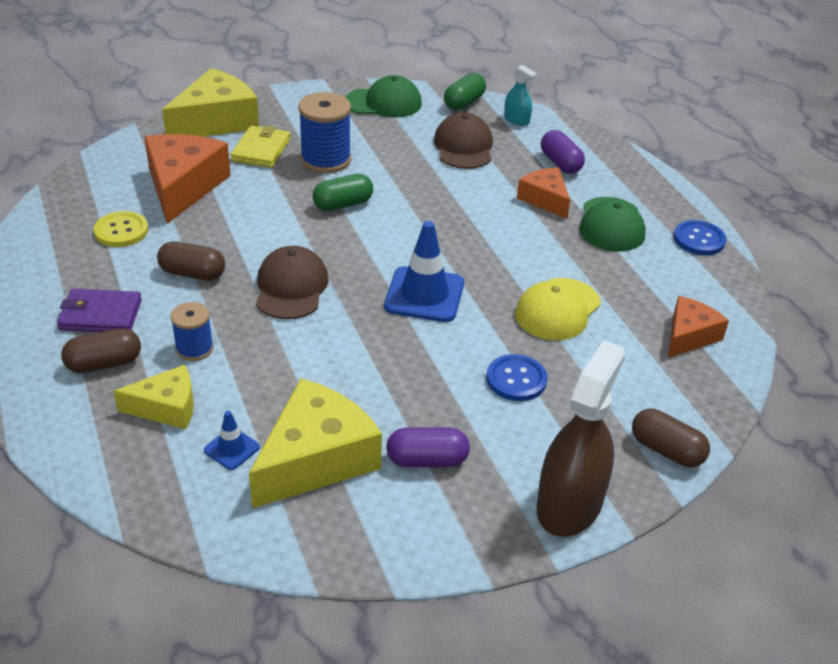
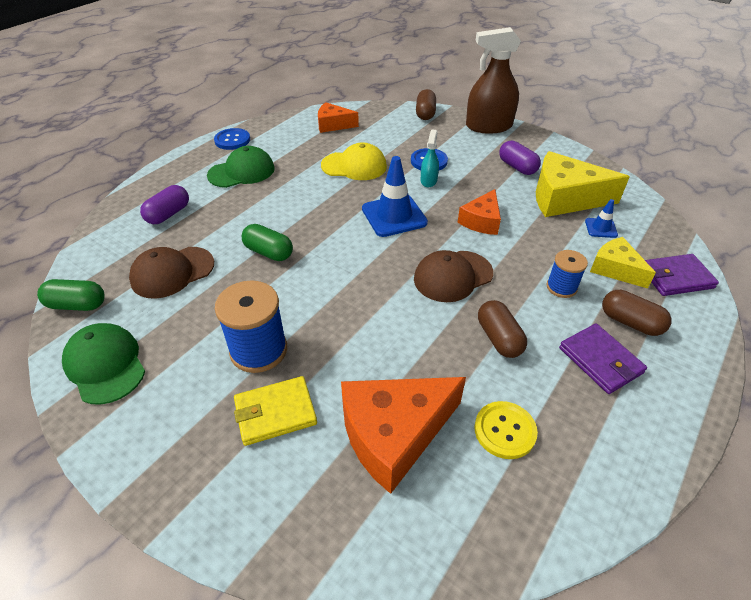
camera: 120 degrees left, 5 degrees up
(99, 447) = (675, 277): none -> purple wallet
(216, 121) = (238, 502): yellow cheese -> none
(343, 204) = (324, 301): green capsule -> green capsule (269, 252)
(516, 120) = (100, 260): turquoise spray bottle -> turquoise spray bottle (428, 181)
(545, 199) = (230, 205): orange cheese -> orange cheese (481, 221)

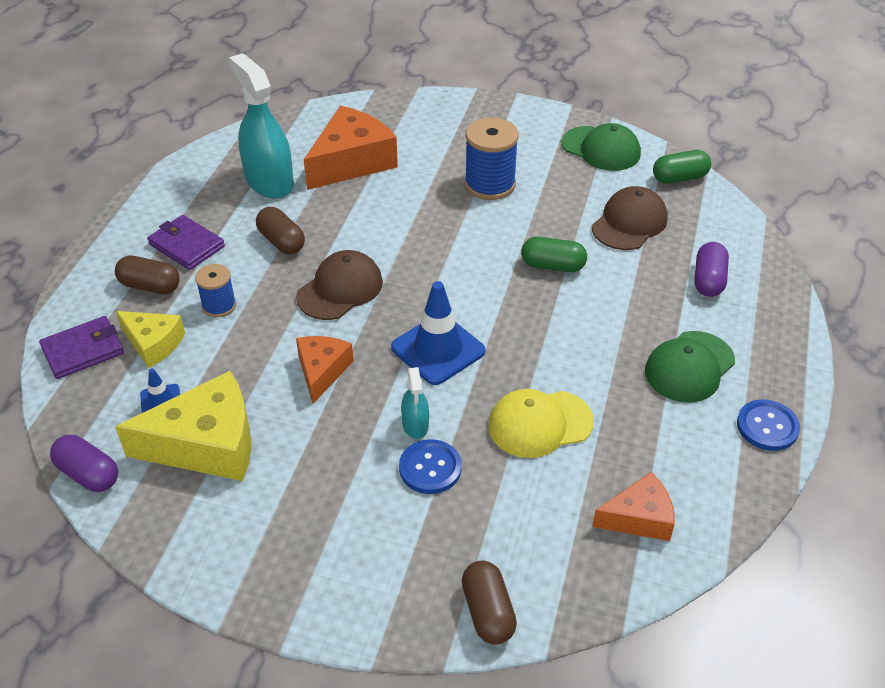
camera: 160 degrees right, 0 degrees up
(275, 412) = (446, 153): yellow wallet -> none
(488, 126) = (349, 604): brown spray bottle -> none
(505, 431) = (269, 181): yellow button -> turquoise spray bottle
(517, 167) = (283, 495): purple capsule -> purple capsule (88, 474)

